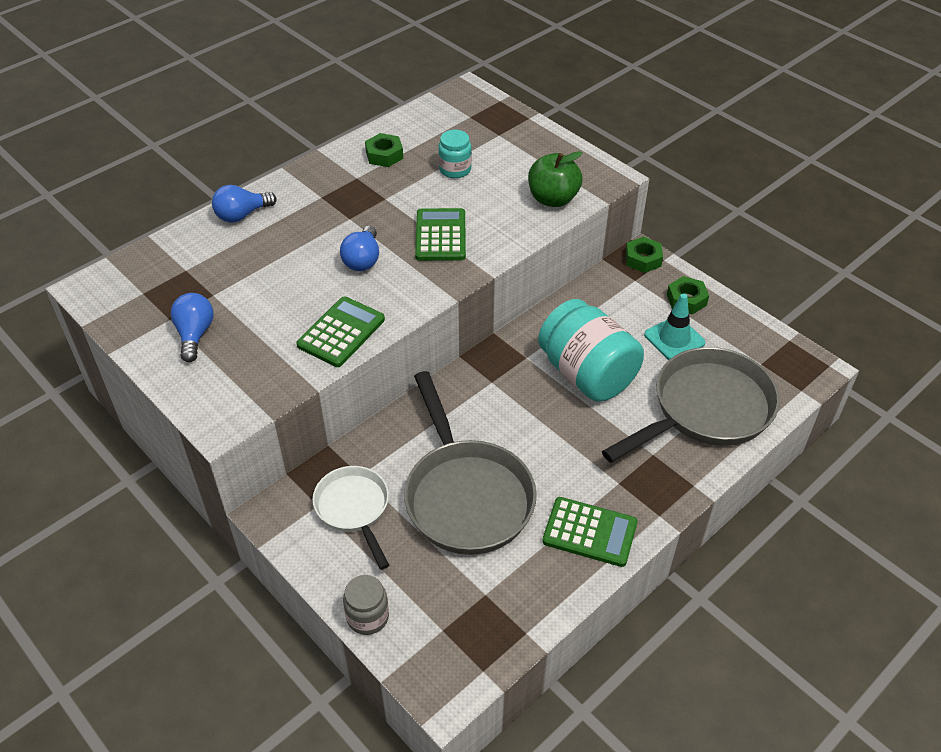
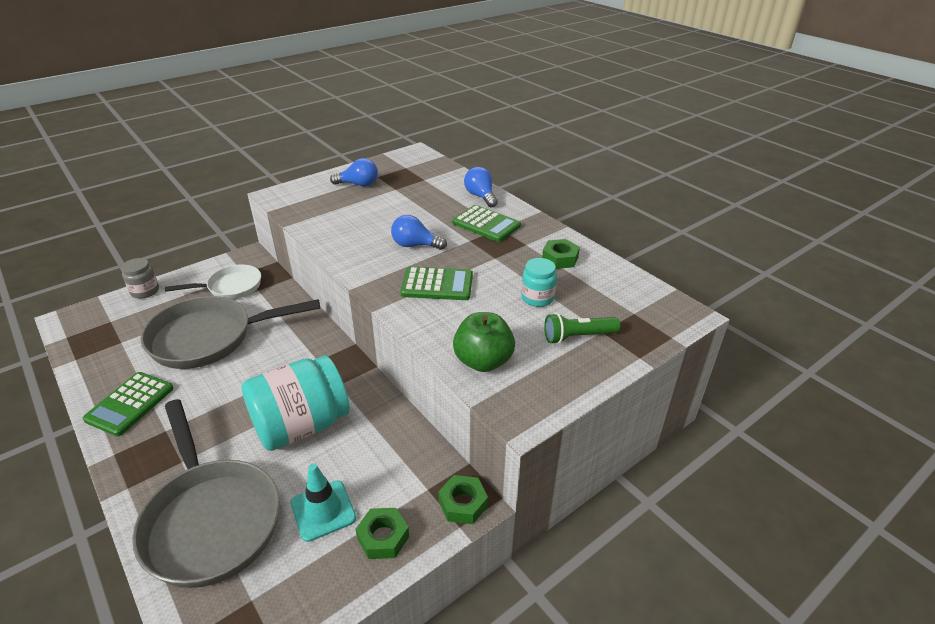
camera: 95 degrees right, 10 degrees down
(341, 332) = (335, 235): green calculator -> green calculator (486, 224)
(509, 147) = (578, 336): none -> green flashlight

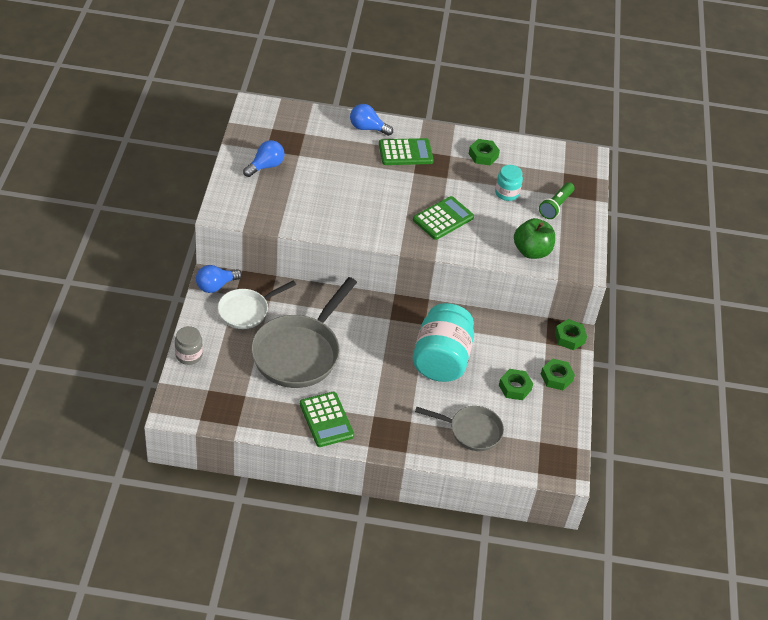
camera: 50 degrees left, 10 degrees up
(211, 520) = (471, 431): grey pan -> grey pan, size x0.58
(231, 287) = (246, 311): white pan -> white pan turned 150 degrees counterclockwise
(323, 510) = (515, 387): turquoise traffic cone -> green nut
(415, 245) = (387, 197): blue light bulb -> blue light bulb (215, 286)

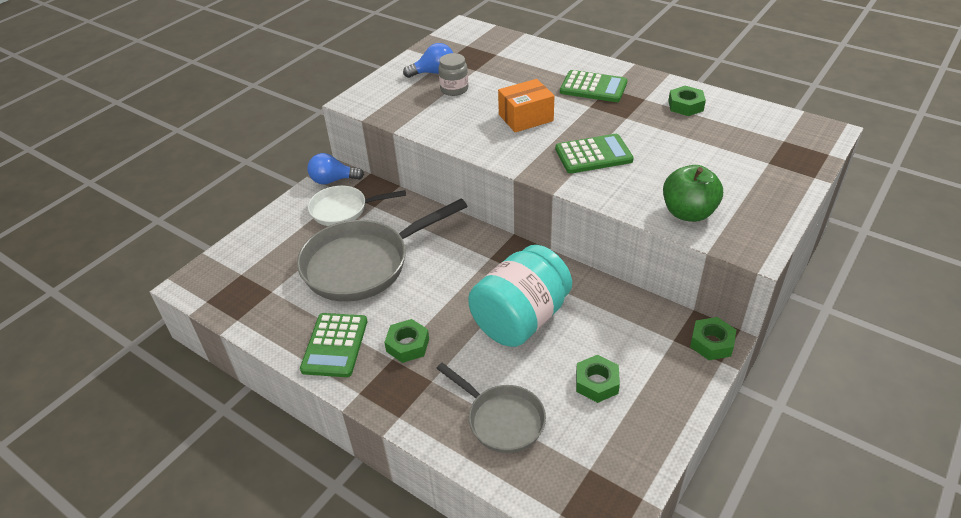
camera: 35 degrees right, 5 degrees down
(189, 355) = (252, 235): grey jar -> grey jar (454, 89)
(367, 128) = (566, 60): blue light bulb -> none
(372, 196) = (525, 118): none -> orange box
(507, 193) = (692, 146): turquoise jar -> none
(556, 206) = (752, 172): green flashlight -> none
(556, 377) = (664, 388): green nut -> green nut (407, 345)

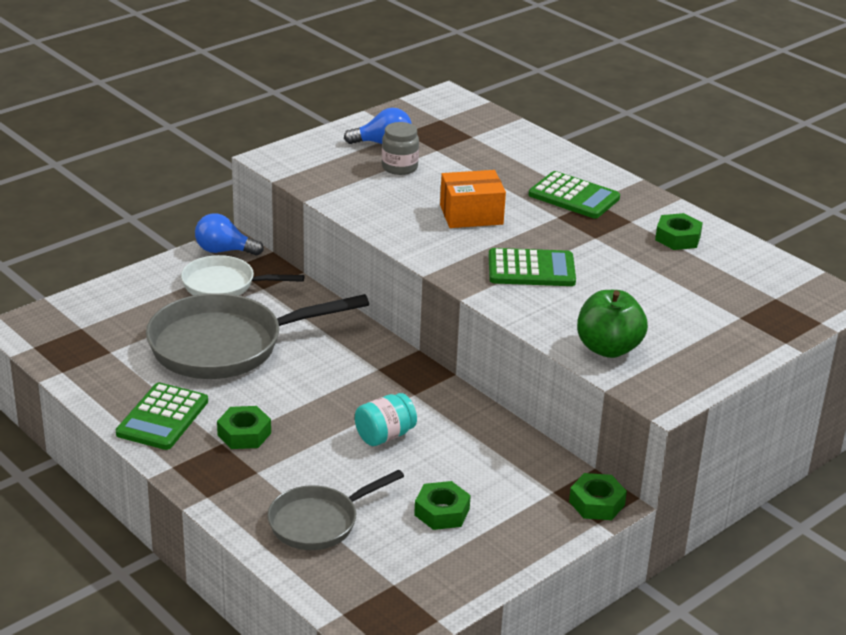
camera: 10 degrees right, 10 degrees down
(502, 420) = (318, 522): grey pan -> grey pan turned 90 degrees clockwise
(520, 319) = (385, 436): turquoise jar -> turquoise jar, size x0.49

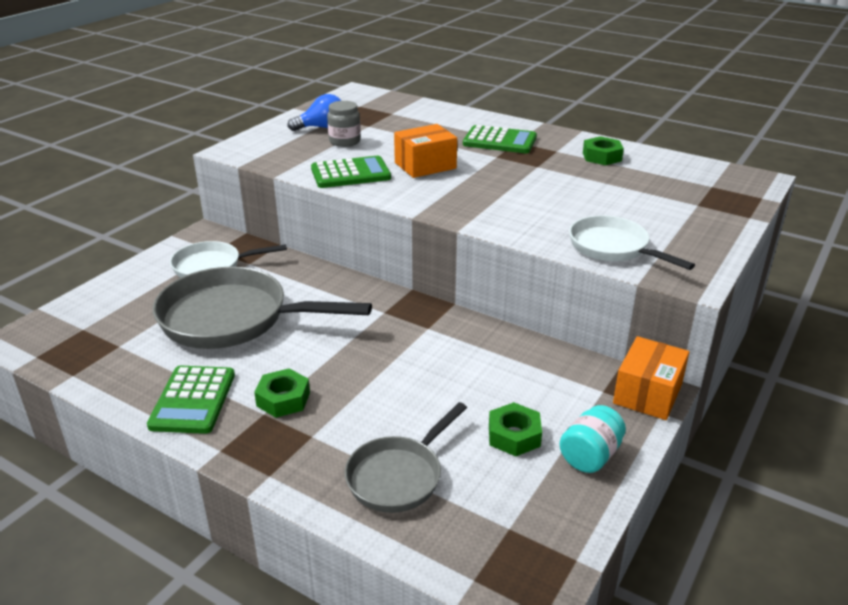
camera: 15 degrees left, 0 degrees up
(224, 251) = (202, 239): blue light bulb -> none
(225, 346) = (233, 319): grey pan -> grey pan turned 45 degrees clockwise
(385, 436) = (421, 371): turquoise jar -> turquoise jar (590, 456)
(531, 269) = (502, 197): green calculator -> green calculator (350, 173)
(596, 503) = (647, 393): green nut -> orange box
(608, 348) = (613, 248): green apple -> white pan

